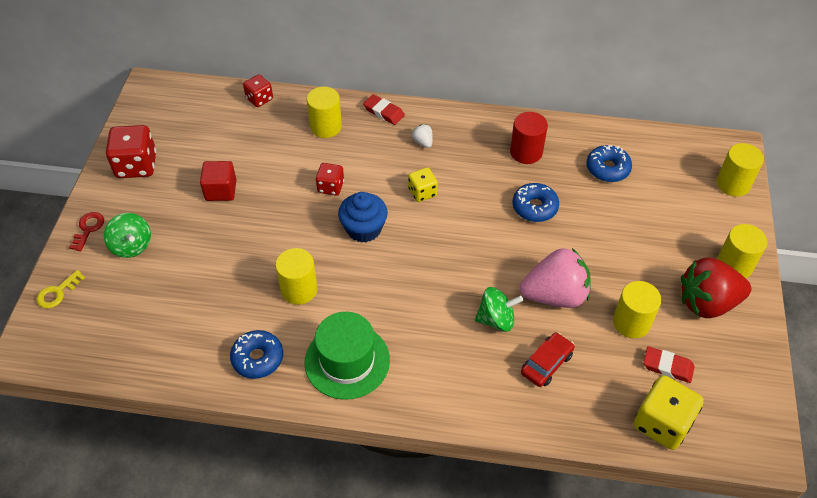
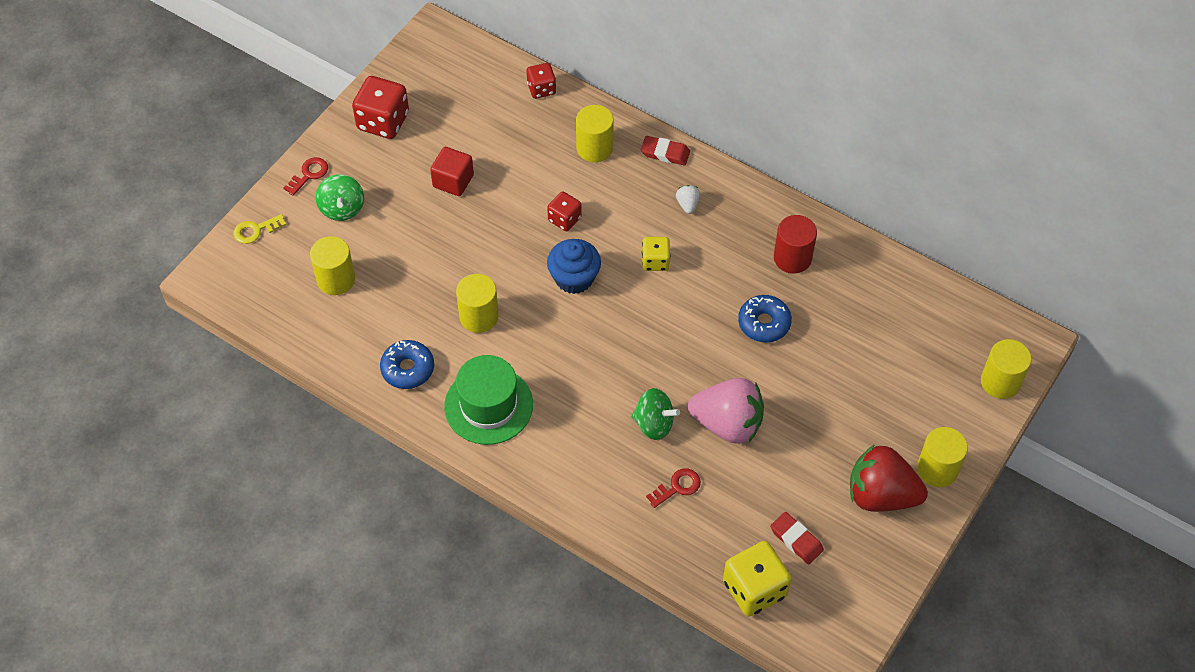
camera: 25 degrees right, 5 degrees up
(384, 112) = (665, 153): red eraser -> red eraser turned 45 degrees counterclockwise
(546, 364) = (677, 487): red car -> red key
(607, 168) = (870, 310): blue donut -> none
(631, 322) = (788, 482): yellow cylinder -> yellow cylinder (336, 279)

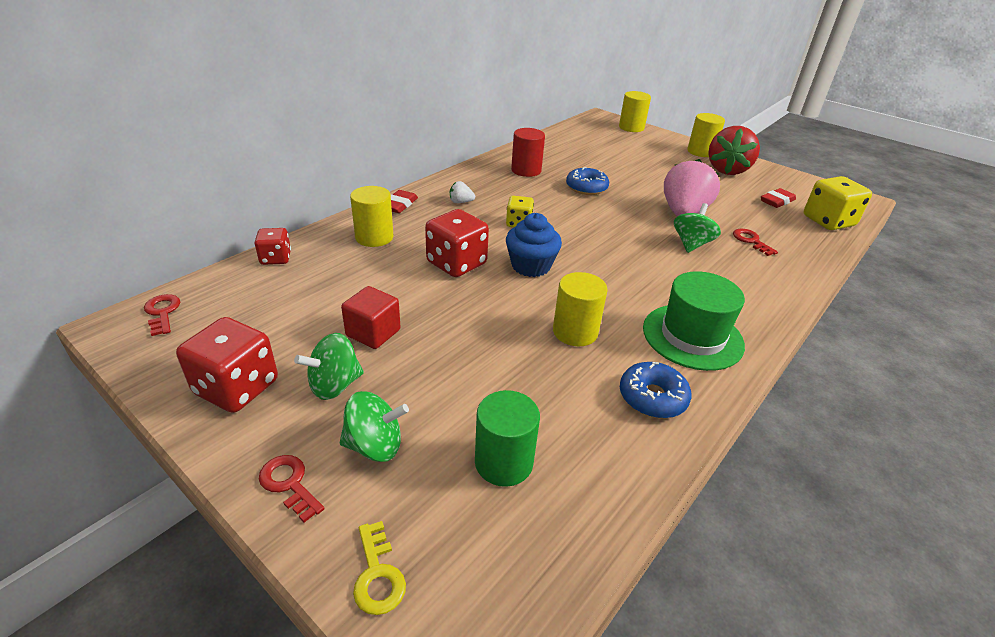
camera: 85 degrees left, 20 degrees down
(336, 279) = (503, 462): yellow cylinder -> green cylinder
(393, 173) = (334, 385): none -> green spinning top
(454, 49) = (162, 312): none -> red key
(564, 219) = (456, 263): red dice -> red dice, size x1.70

